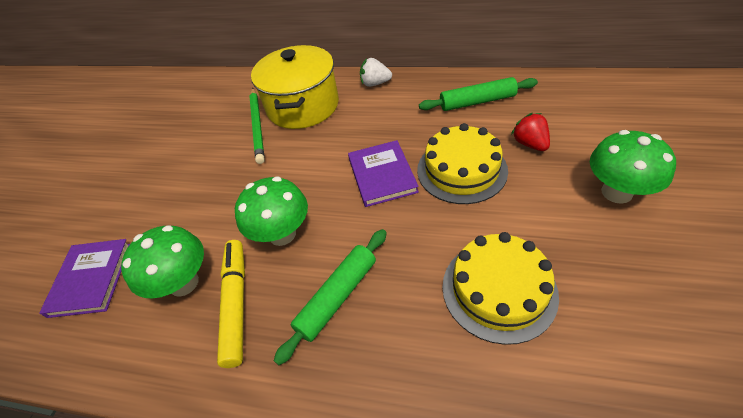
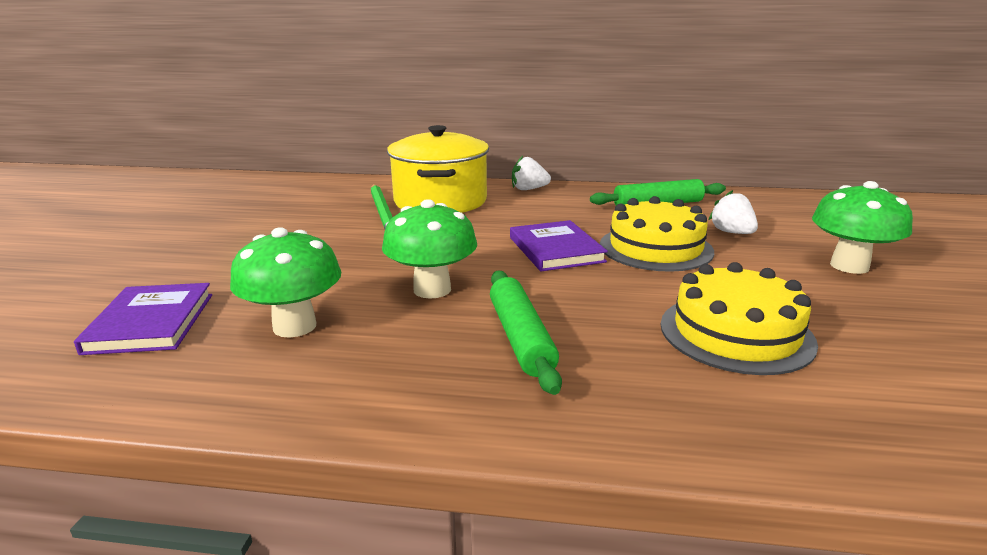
camera: 10 degrees left, 25 degrees down
(236, 303) = (376, 343): yellow marker -> none
(337, 297) = (520, 338): green rolling pin -> green rolling pin turned 45 degrees counterclockwise
(530, 144) = (732, 232): red strawberry -> white strawberry

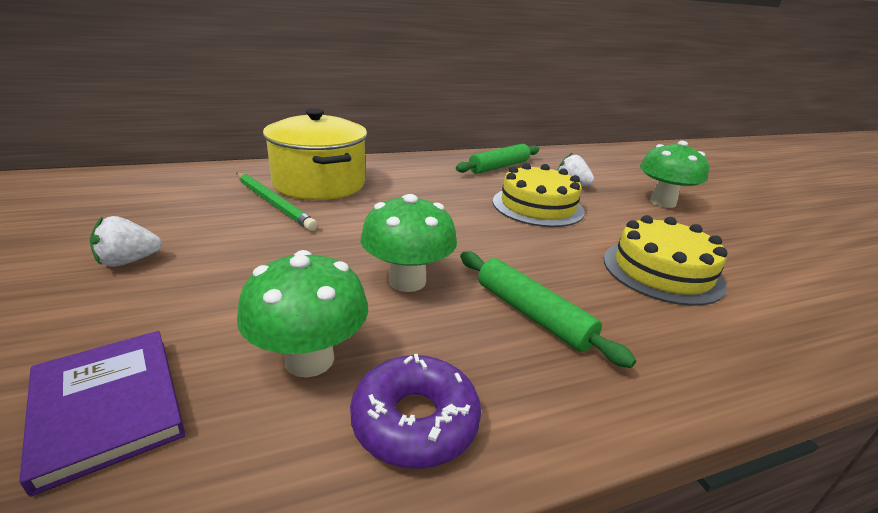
camera: 30 degrees left, 5 degrees up
(327, 383) = (415, 421): none -> purple donut
(528, 189) = (387, 163): white strawberry -> white strawberry (129, 261)
(556, 249) = (469, 219): purple book -> none

